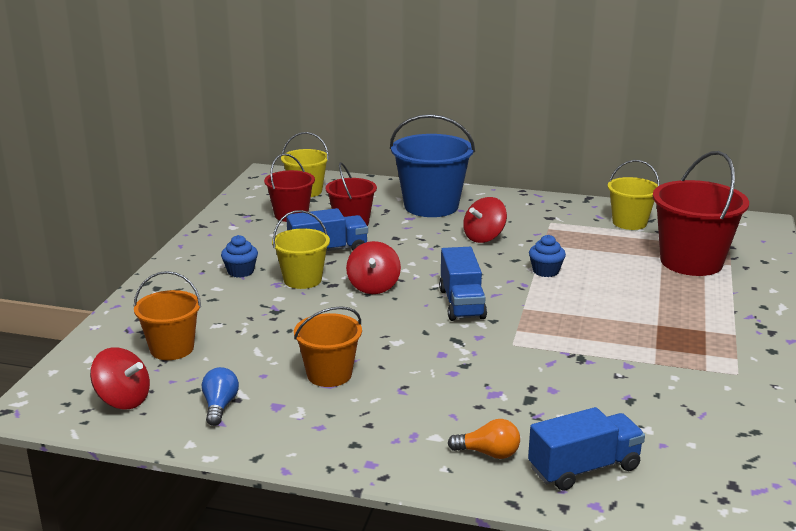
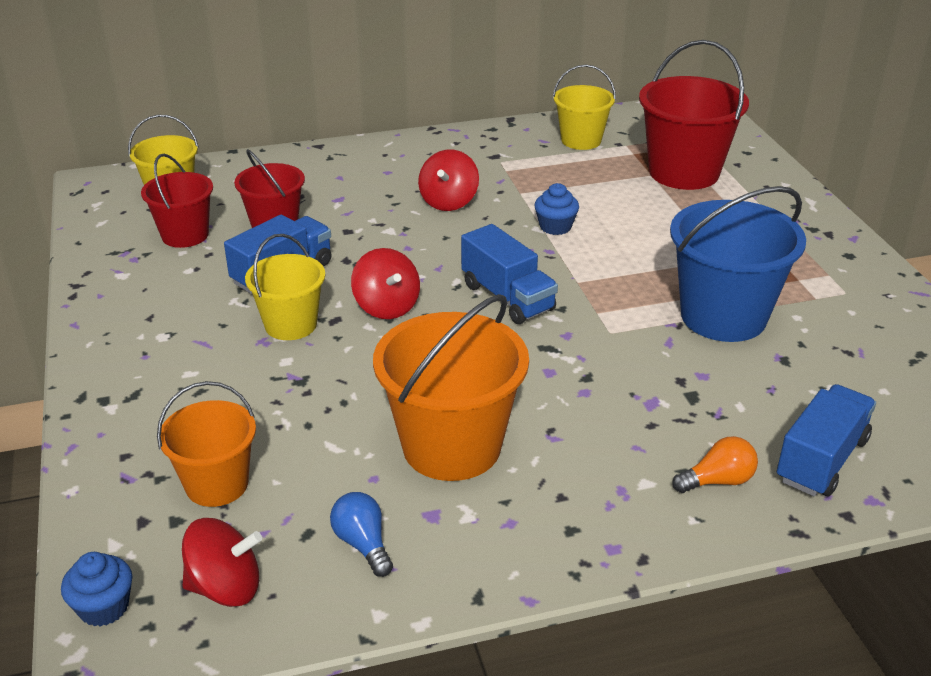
camera: 30 degrees left, 10 degrees up
(240, 271) = (198, 338): blue cupcake -> blue cupcake (104, 607)
(329, 374) = (451, 446): orange bucket -> orange bucket, size x1.66
(431, 206) = (348, 176): blue bucket -> blue bucket (723, 316)

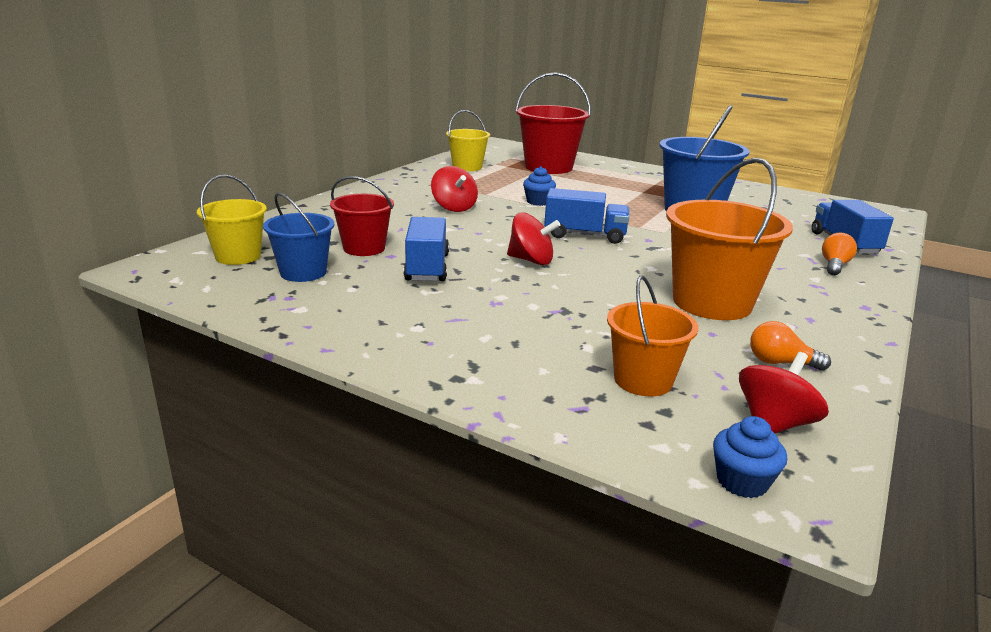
camera: 45 degrees left, 10 degrees down
(185, 235) = (303, 272): red bucket -> blue bucket
(291, 325) = (493, 288): yellow bucket -> none
(363, 544) = (780, 363): blue light bulb -> orange light bulb

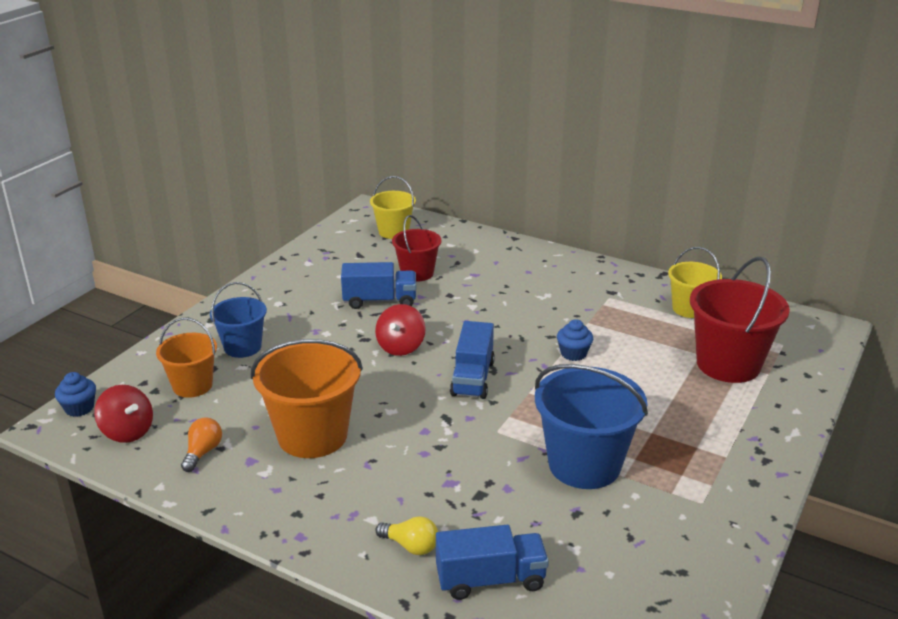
camera: 90 degrees right, 5 degrees up
(303, 272) = (366, 256): blue bucket -> blue bucket (242, 347)
(454, 207) = (534, 306): red spinning top -> none
(834, 265) = (411, 546): orange light bulb -> yellow light bulb

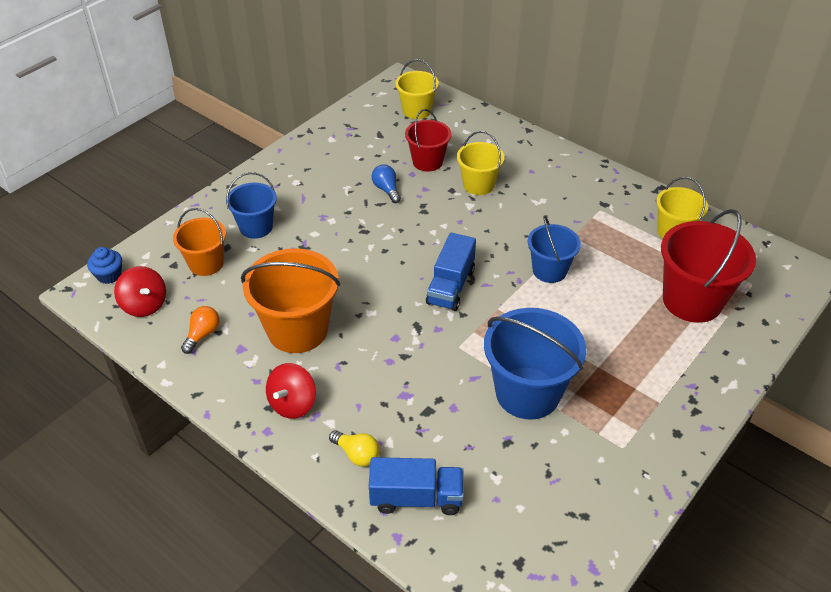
camera: 10 degrees right, 15 degrees up
(379, 301) = (386, 190): blue truck -> blue light bulb
(401, 347) = (394, 243): red spinning top -> red spinning top (293, 404)
(476, 288) = (478, 185): none -> yellow bucket
(573, 353) = (549, 270): blue cupcake -> blue bucket

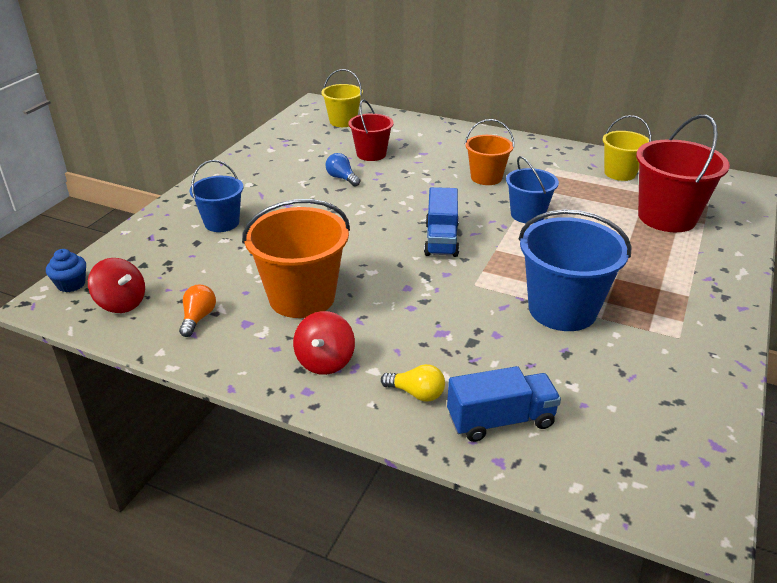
camera: 15 degrees left, 10 degrees down
(206, 263) = (179, 259): orange bucket -> orange bucket (486, 177)
(478, 185) = (427, 164): yellow bucket -> none

